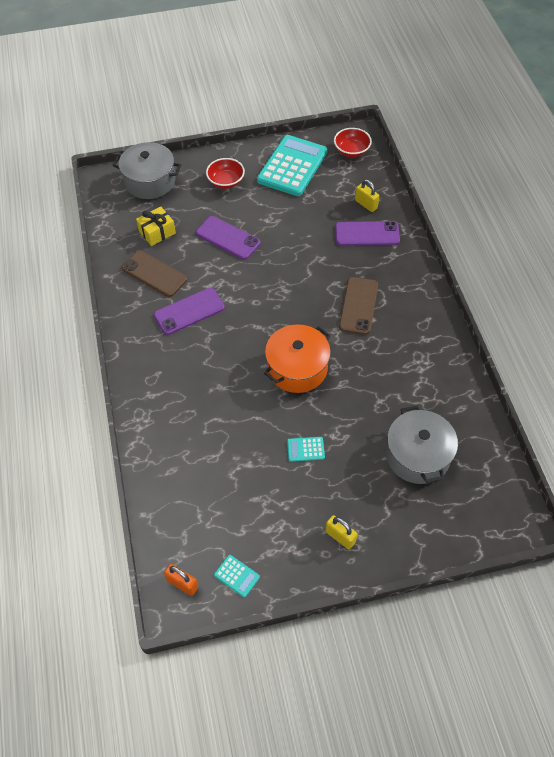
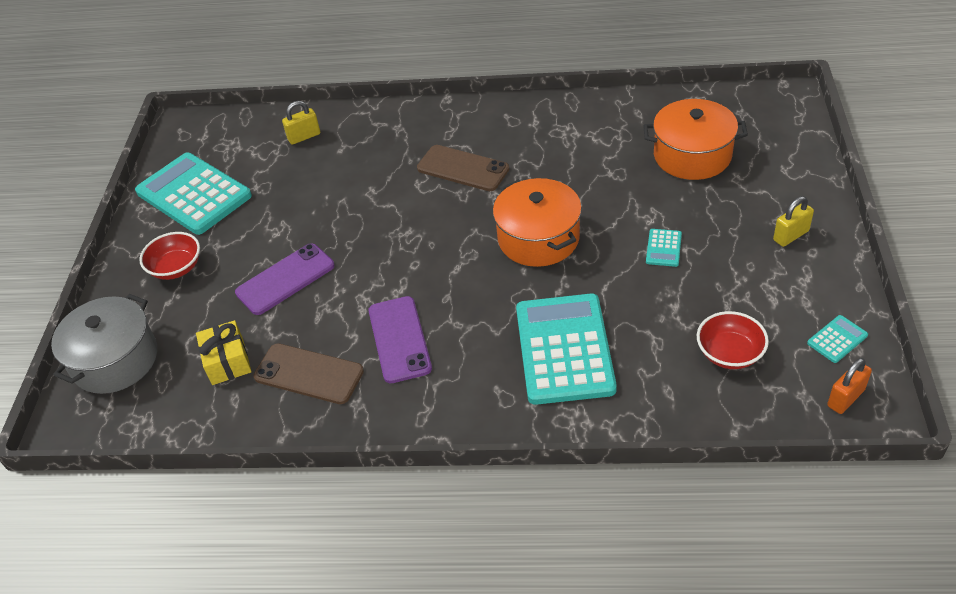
camera: 70 degrees left, 10 degrees down
(154, 274) = (308, 374): brown phone -> brown phone turned 60 degrees clockwise
(197, 403) = (564, 349): none -> turquoise calculator
(351, 151) = (204, 135): red bowl -> red bowl (729, 353)
(367, 234) = (353, 143): purple phone -> none
(418, 455) = (692, 155): grey pot -> orange pot

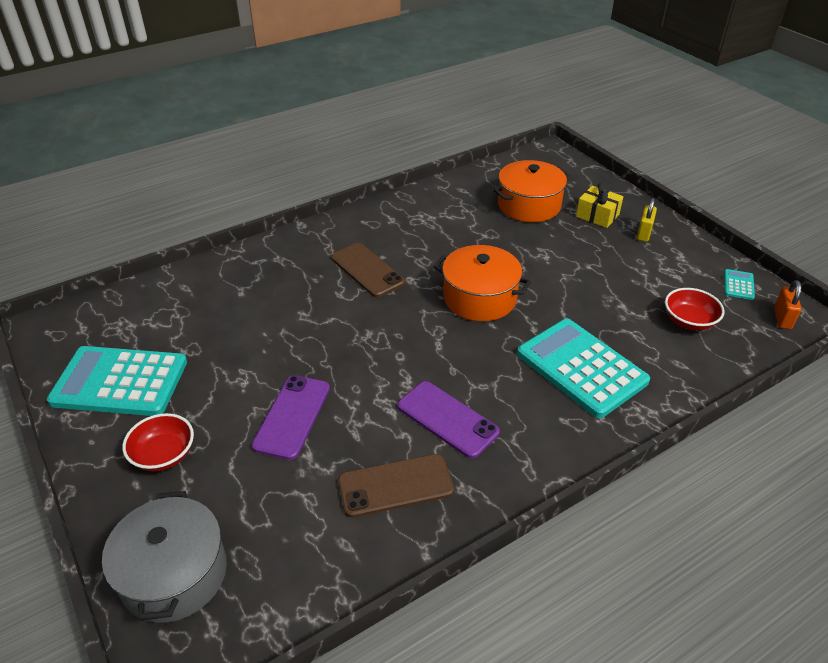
camera: 40 degrees left, 5 degrees down
(227, 361) = (304, 514): yellow gift -> yellow gift (597, 215)
(304, 137) = (194, 294): yellow padlock -> none
(463, 168) = (367, 270): brown phone -> brown phone turned 60 degrees clockwise
(664, 248) = (574, 271): turquoise calculator -> none

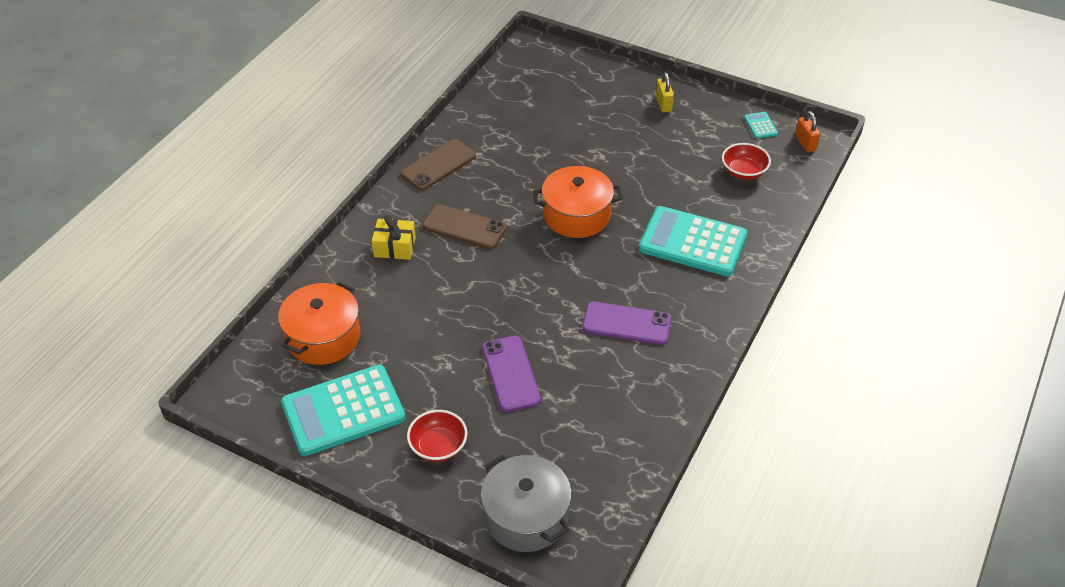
camera: 30 degrees left, 5 degrees up
(395, 486) = (628, 387): brown phone -> brown phone (438, 165)
(529, 205) = (552, 110): orange pot -> orange pot (323, 337)
(597, 215) = (616, 100): yellow gift -> yellow gift (395, 247)

